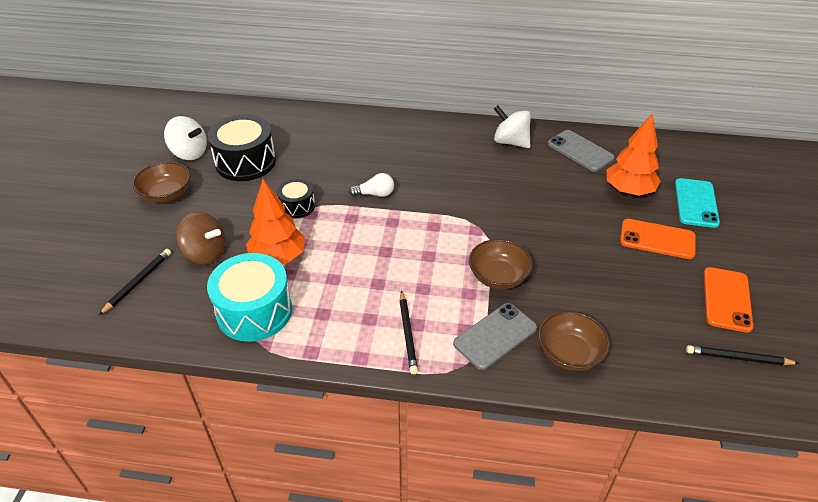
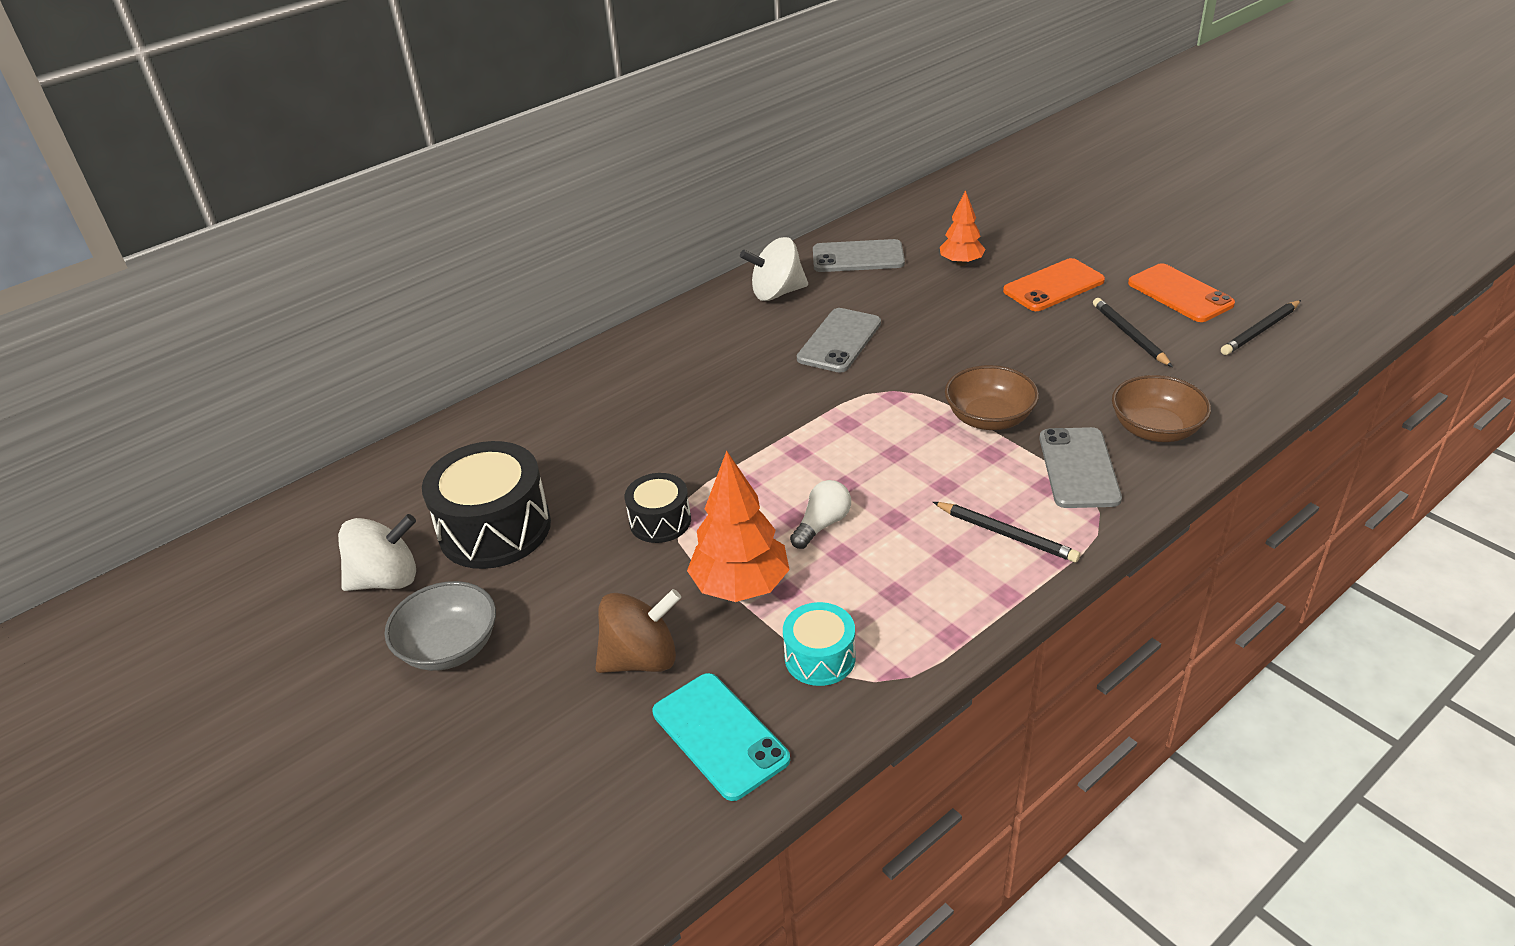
camera: 45 degrees left, 5 degrees down
(138, 282) = (613, 764): black pencil -> black pencil (1129, 335)
(166, 194) = (449, 647): brown bowl -> grey bowl
(254, 311) = (820, 657): turquoise drum -> turquoise drum, size x0.55
(375, 194) = (728, 441): white light bulb -> white light bulb (822, 524)
(497, 185) = (839, 341): none -> grey phone
(628, 191) = (961, 262): orange tree -> orange tree, size x0.62
(696, 203) = (1029, 235): turquoise phone -> turquoise phone (720, 736)

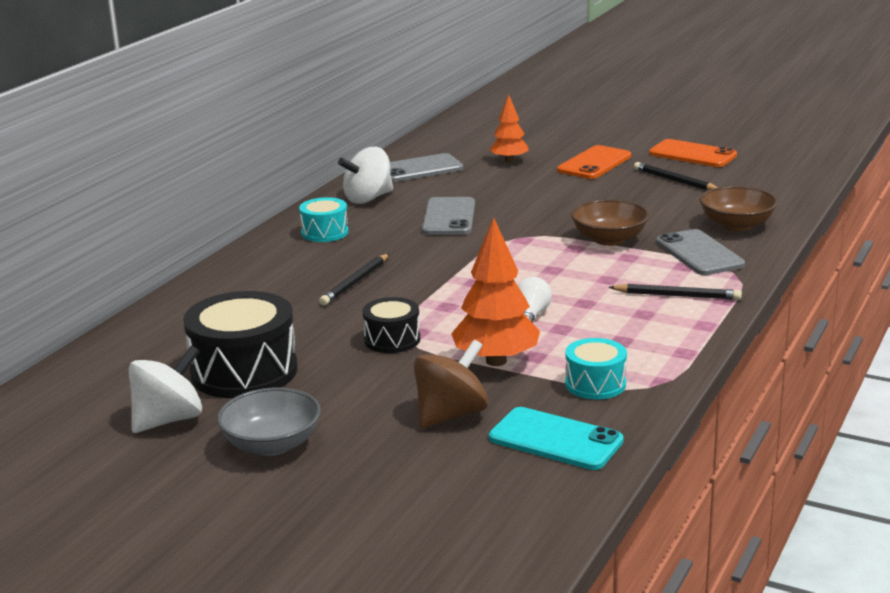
camera: 25 degrees left, 15 degrees down
(701, 336) = (325, 232): none -> turquoise drum
(1260, 330) = (766, 165): black pencil -> black pencil (355, 282)

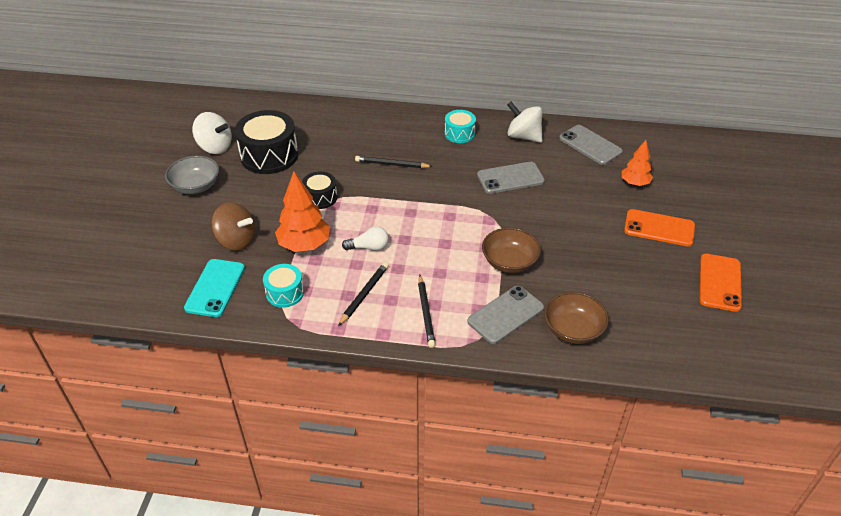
camera: 70 degrees right, 20 degrees up
(675, 181) = (649, 280): black pencil -> black pencil (364, 294)

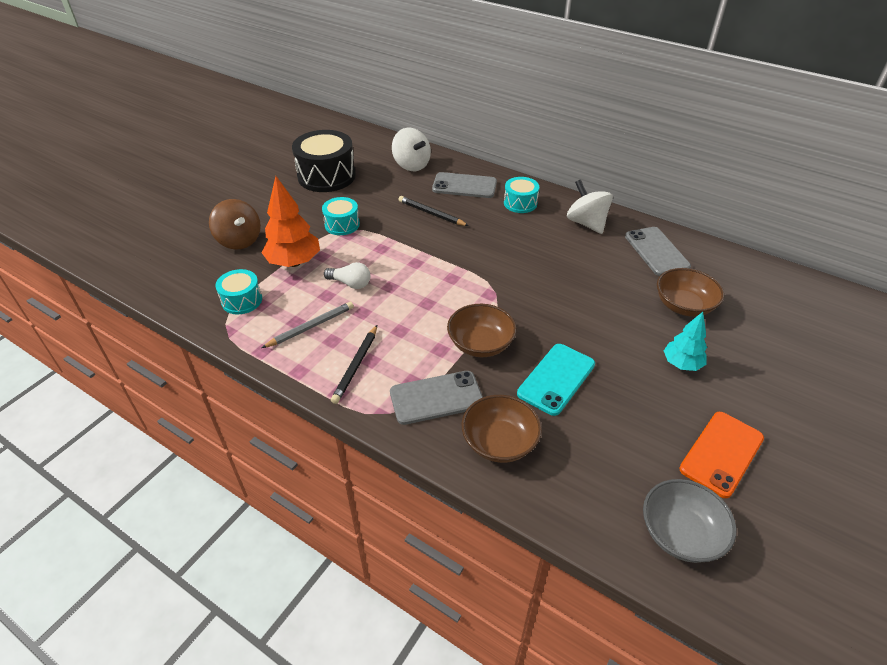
camera: 25 degrees right, 0 degrees up
(196, 186) = (245, 185): grey bowl -> grey bowl (680, 533)
(215, 147) = (287, 157): white spinning top -> white spinning top (411, 165)
(215, 288) = (188, 276): turquoise phone -> turquoise phone (556, 379)
(320, 197) = (342, 224): black drum -> turquoise drum
(364, 294) = (311, 326): black pencil -> grey pencil
(510, 178) = (543, 260): grey phone -> grey phone (464, 186)
(634, 183) = (684, 305): orange tree -> brown bowl
(659, 228) = (681, 364): orange phone -> turquoise tree

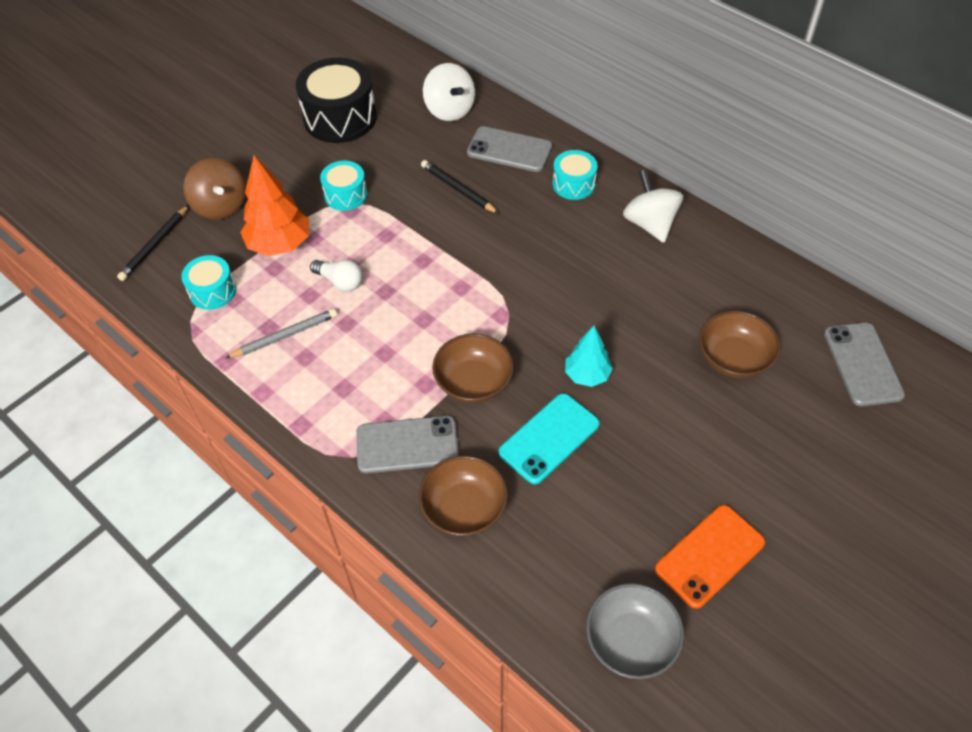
camera: 10 degrees right, 10 degrees up
(356, 366) = (326, 393): black pencil -> black pencil (155, 245)
(656, 251) = (726, 276): grey phone -> grey phone (862, 364)
(681, 364) = (703, 437): turquoise tree -> turquoise tree (587, 375)

